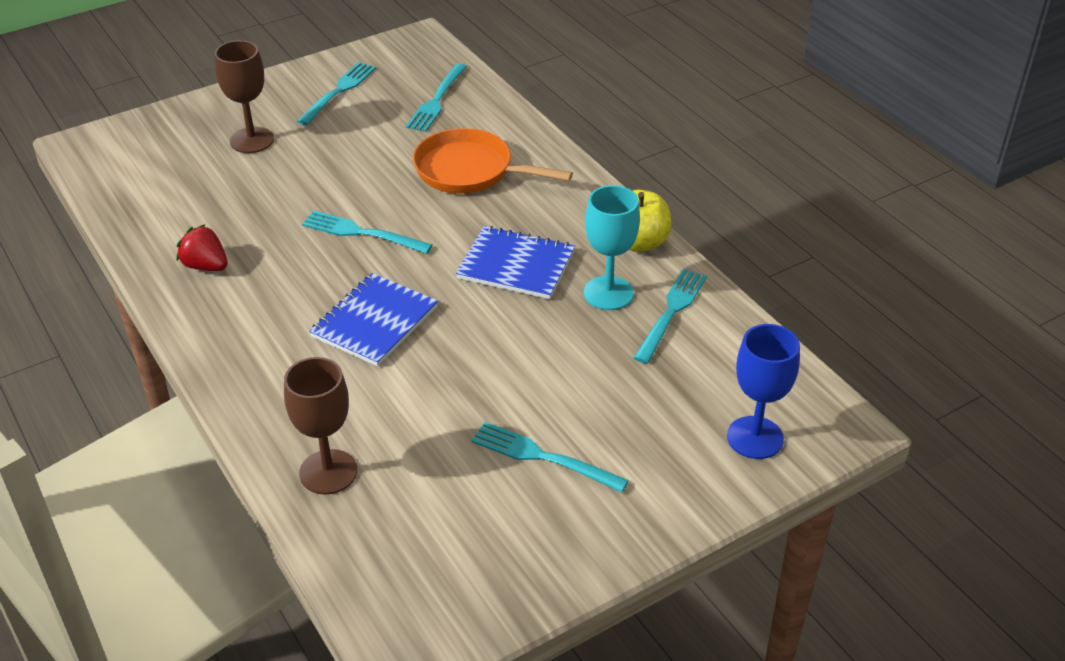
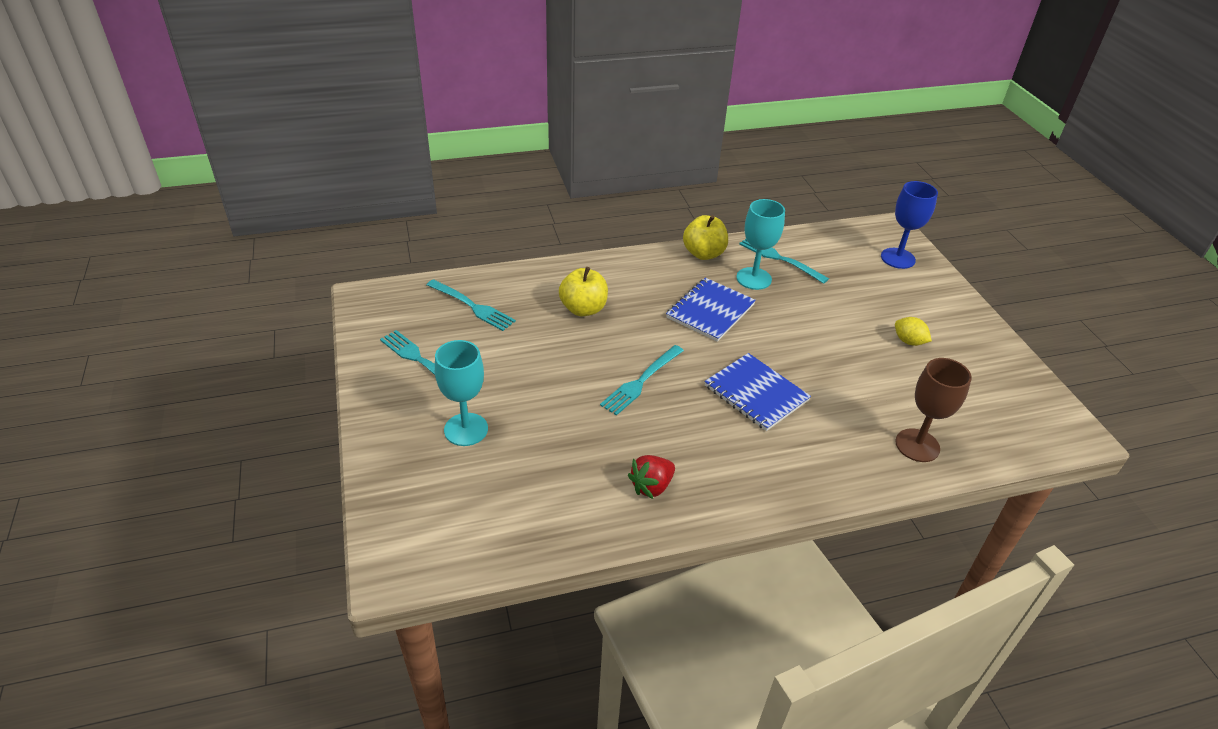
camera: 75 degrees left, 0 degrees up
(252, 140) = (466, 429): brown goblet -> turquoise goblet
(470, 171) = (583, 309): orange pan -> yellow apple
(543, 457) = (908, 341): turquoise fork -> yellow lemon

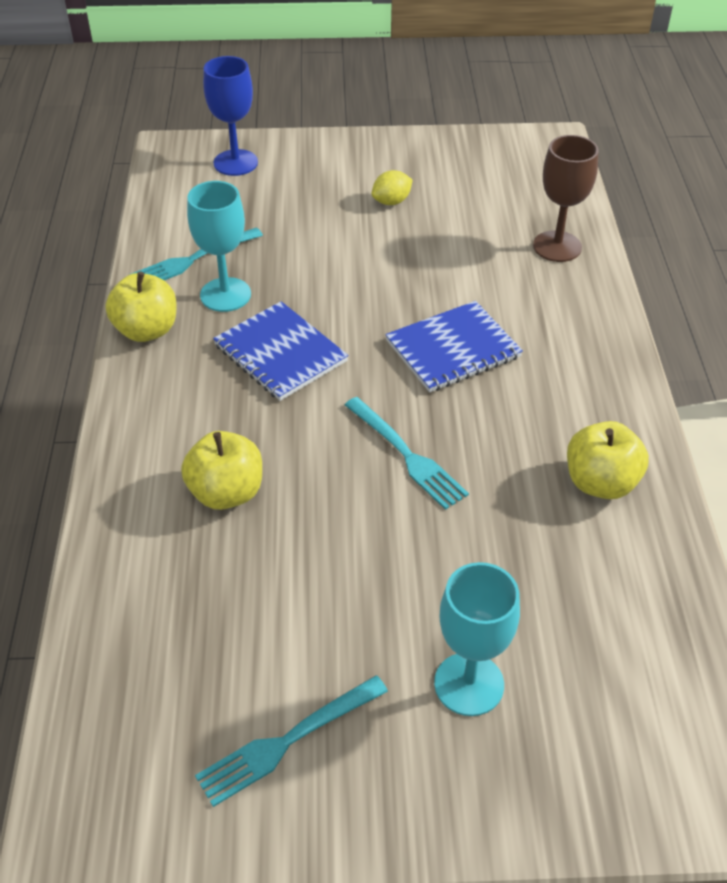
camera: 75 degrees left, 5 degrees up
(472, 306) = (165, 645): turquoise fork -> none
(651, 486) = (600, 482): red strawberry -> yellow apple

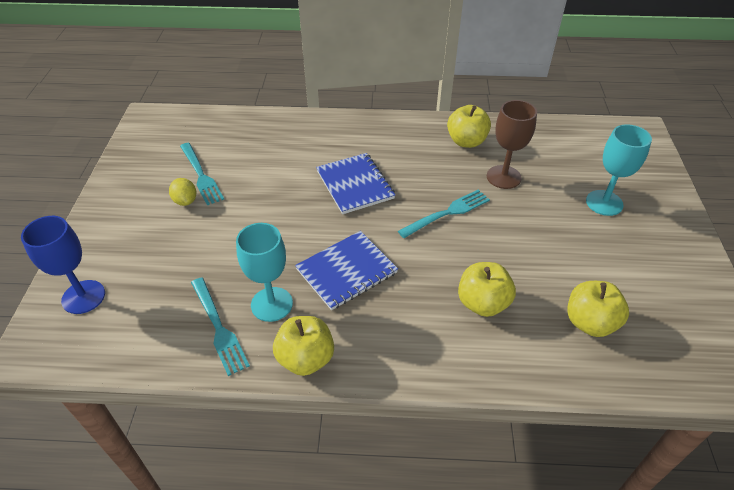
camera: 85 degrees left, 0 degrees up
(189, 620) = (590, 322): none -> yellow apple
(288, 741) = (659, 276): turquoise fork -> turquoise fork (201, 175)
(557, 246) = (265, 130): brown goblet -> brown goblet (503, 177)

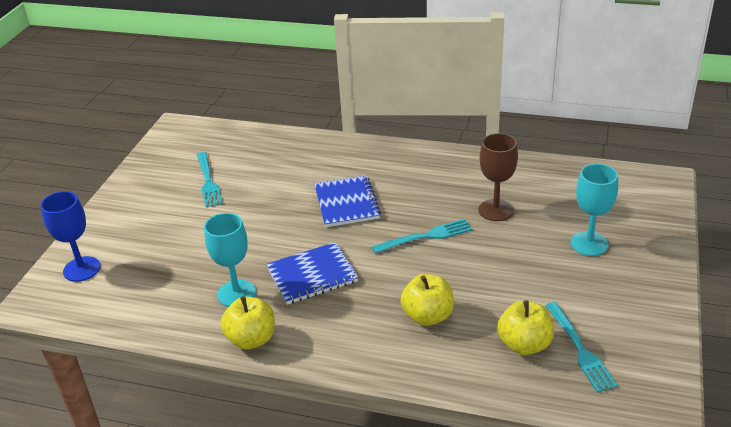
camera: 15 degrees right, 10 degrees down
(185, 201) = (188, 202): yellow lemon -> none
(219, 327) = (186, 306): turquoise fork -> turquoise fork (580, 349)
(466, 141) = (472, 174): yellow apple -> none

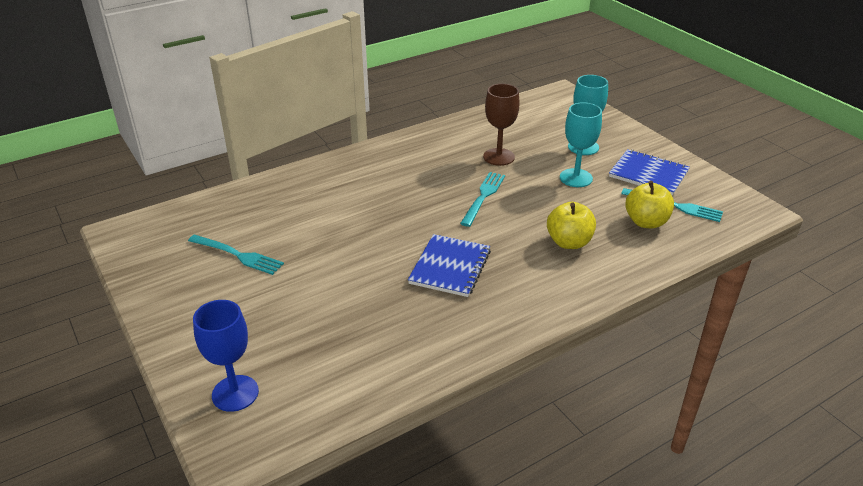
camera: 50 degrees left, 0 degrees up
(236, 293) = (415, 316): turquoise goblet -> turquoise goblet (576, 178)
(251, 339) = (483, 336): yellow apple -> none
(346, 203) = (389, 207): blue notebook -> blue notebook (648, 174)

